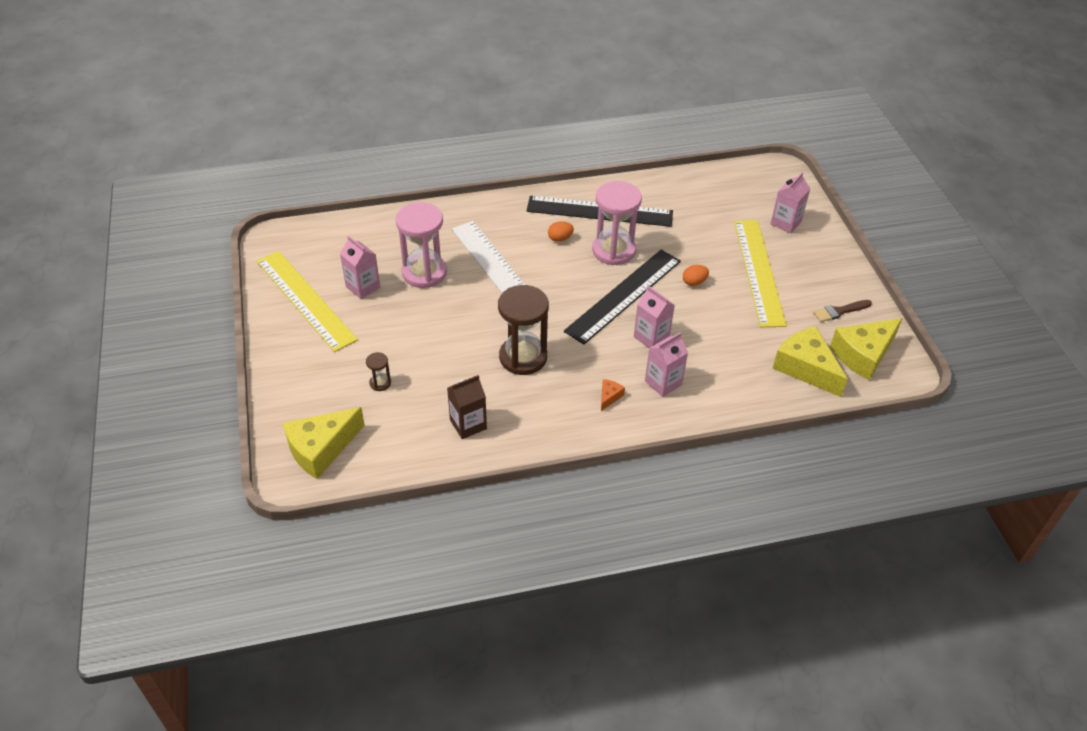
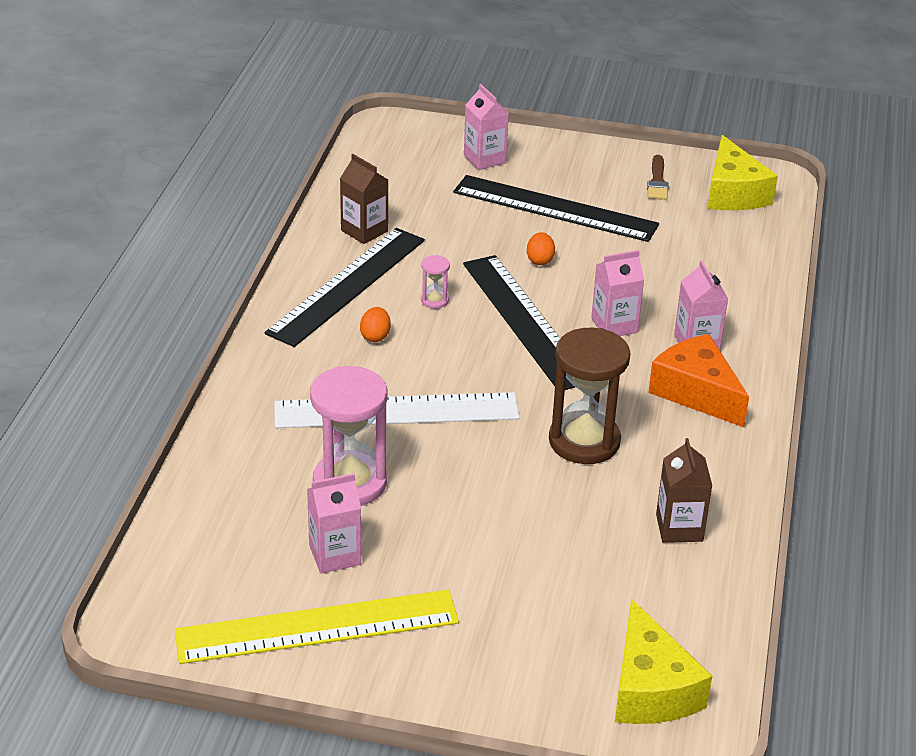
camera: 65 degrees left, 10 degrees down
(380, 383) = (552, 591): brown hourglass -> none
(609, 397) = (696, 392): orange cheese -> orange cheese, size x2.34
(613, 250) = (434, 300): pink hourglass -> pink hourglass, size x0.43
(659, 199) = (364, 231): none -> brown carton
(758, 271) = (555, 209): yellow ruler -> black ruler
(806, 368) = (731, 236): yellow cheese -> none

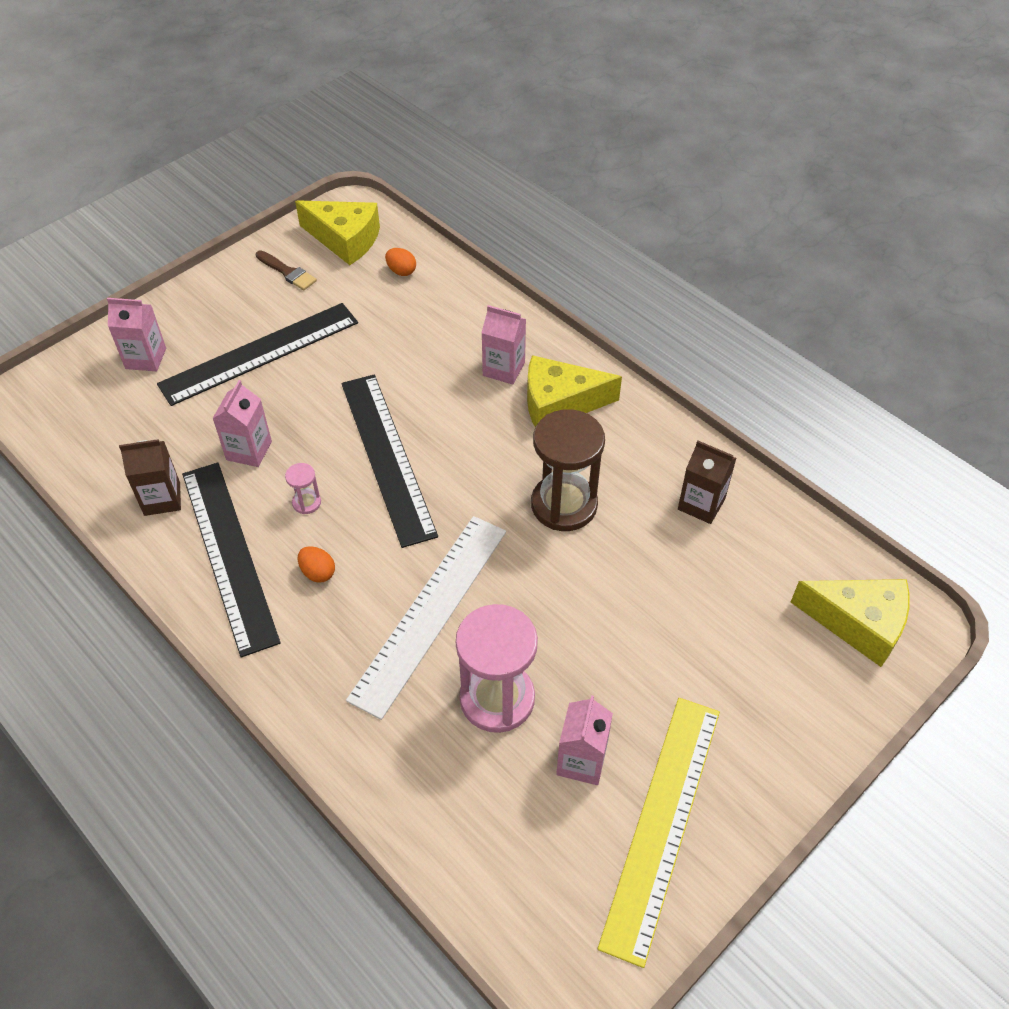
camera: 55 degrees left, 15 degrees up
(525, 321) = (387, 457): black ruler -> black ruler turned 60 degrees clockwise
(540, 260) = (318, 402): orange egg -> orange egg (401, 271)
(614, 325) = (441, 404): pink carton -> pink carton (249, 450)
(696, 392) = (559, 403): orange cheese -> yellow cheese

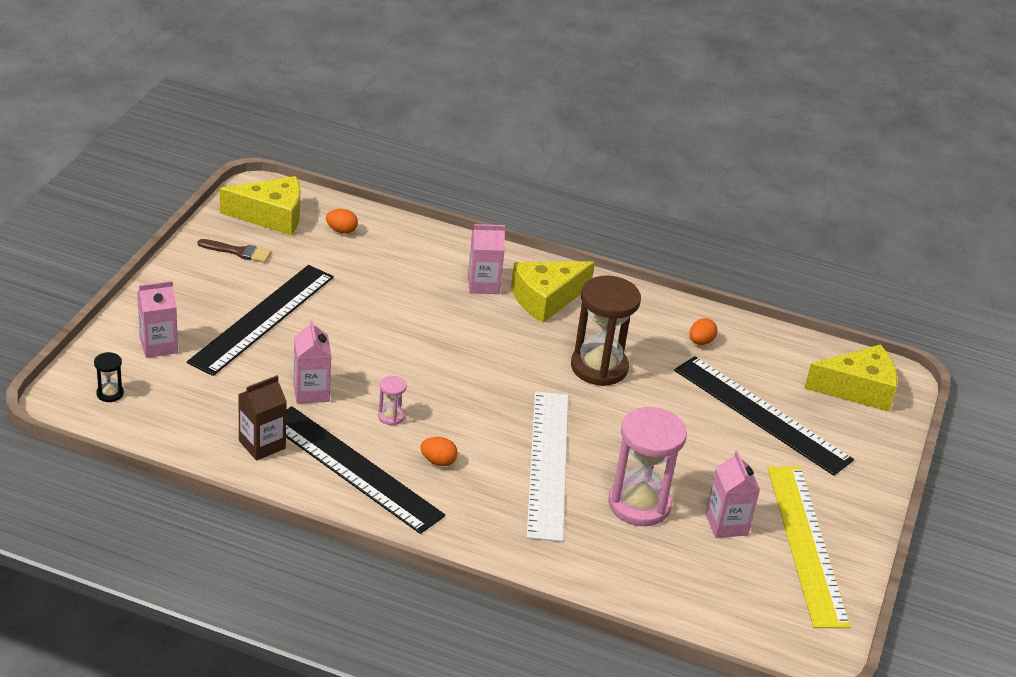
camera: 30 degrees left, 15 degrees down
(67, 400) = (110, 393): none -> black hourglass
(387, 457) = (434, 368): black ruler -> black ruler (761, 414)
(701, 504) = (700, 342): brown carton -> orange egg

